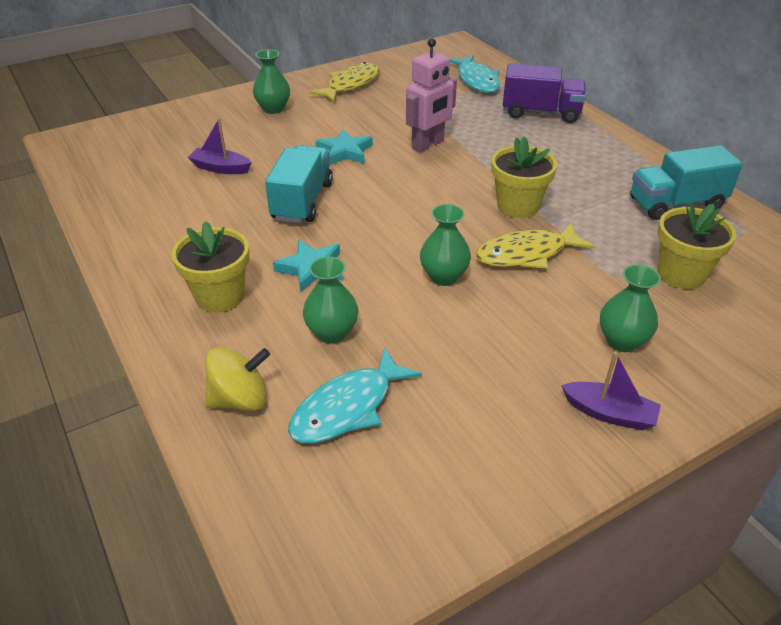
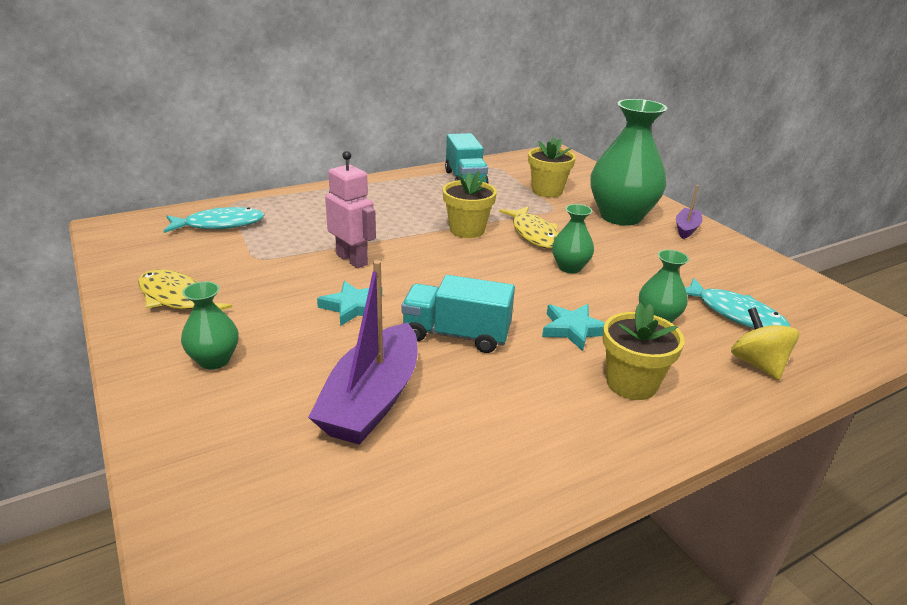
camera: 90 degrees left, 10 degrees down
(220, 168) = (372, 400): purple boat -> purple boat, size x1.93
(541, 113) = (309, 204): purple truck -> none
(622, 341) = (620, 216): green vase -> green vase, size x2.04

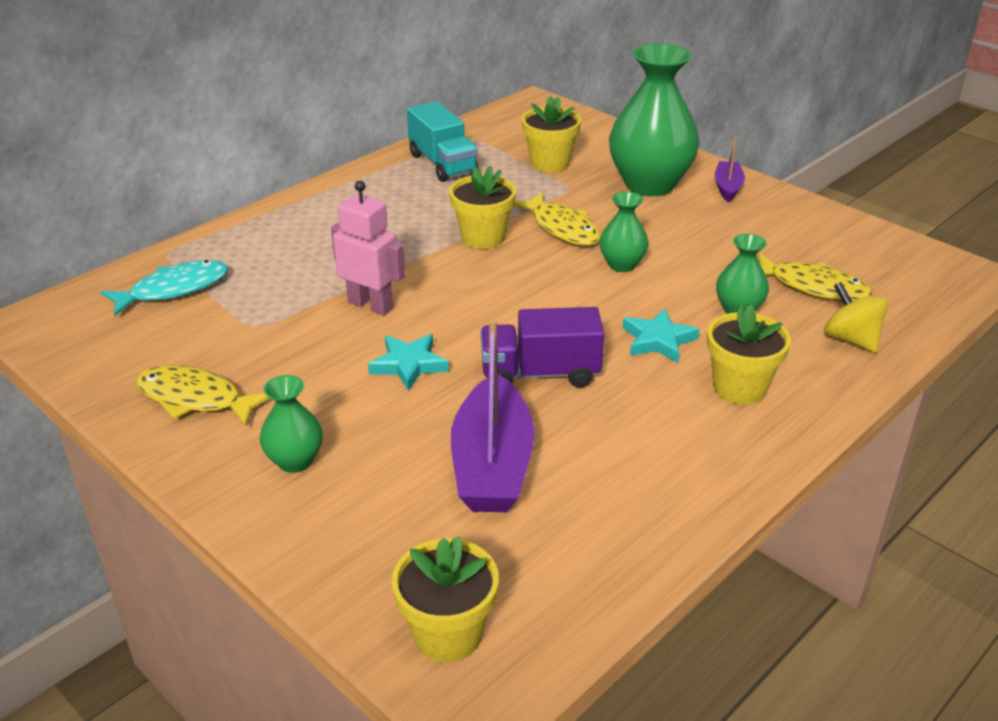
camera: 15 degrees left, 5 degrees up
(234, 547) = (447, 634): none -> yellow flower pot
(456, 335) = (540, 373): turquoise truck -> purple truck
(735, 314) = (812, 287): turquoise fish -> yellow fish

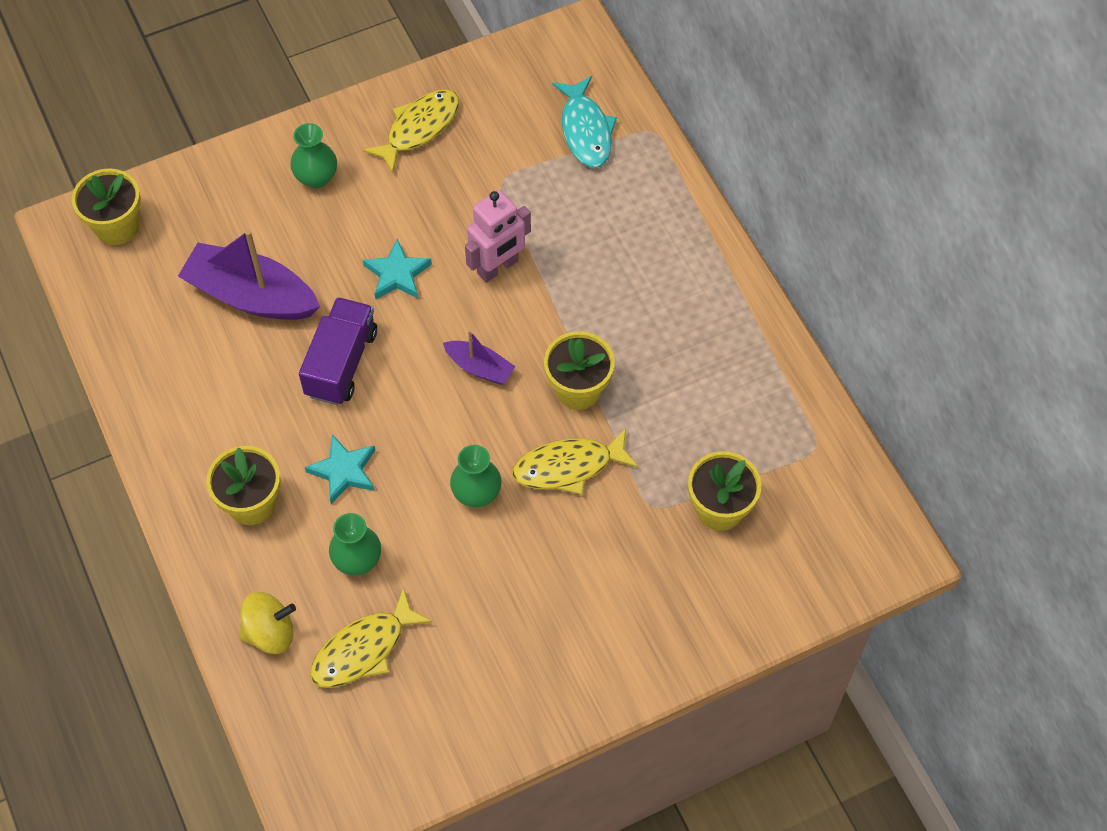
camera: 110 degrees right, 25 degrees up
(442, 164) = (755, 399): turquoise truck -> none
(649, 184) = (629, 593): green vase -> none
(727, 187) = (591, 674): purple boat -> purple boat (479, 368)

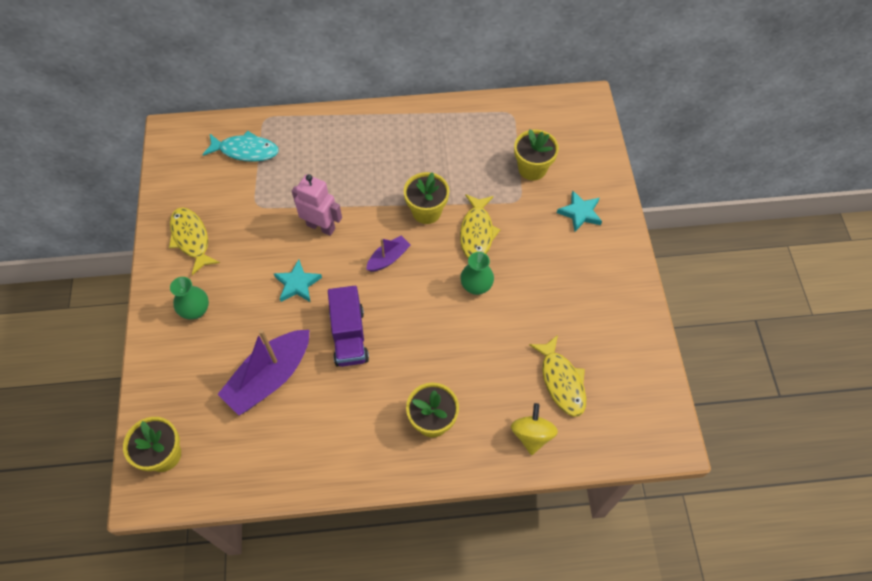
camera: 70 degrees left, 0 degrees up
(341, 363) = (349, 336): purple truck -> purple truck turned 135 degrees counterclockwise
(344, 471) = (430, 357): turquoise star -> turquoise star (580, 213)
(357, 560) = (498, 367): green vase -> none
(498, 267) = (321, 226): pink robot -> pink robot turned 45 degrees counterclockwise

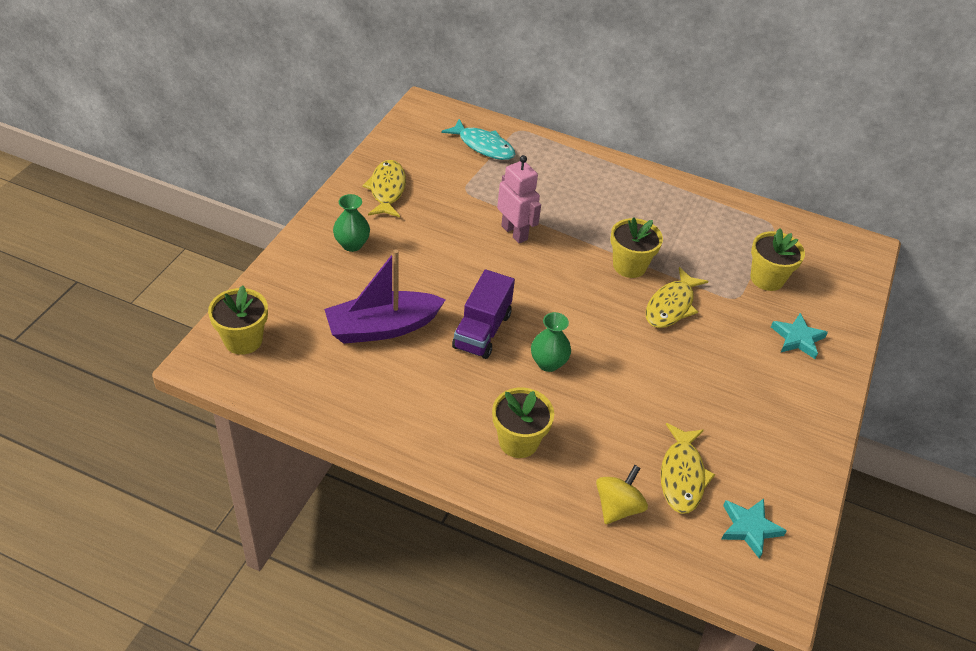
camera: 25 degrees right, 15 degrees down
(297, 284) = (460, 267): turquoise star -> turquoise star (749, 528)
(388, 258) = (564, 286): purple boat -> none
(476, 286) = (641, 350): green vase -> green vase (548, 363)

